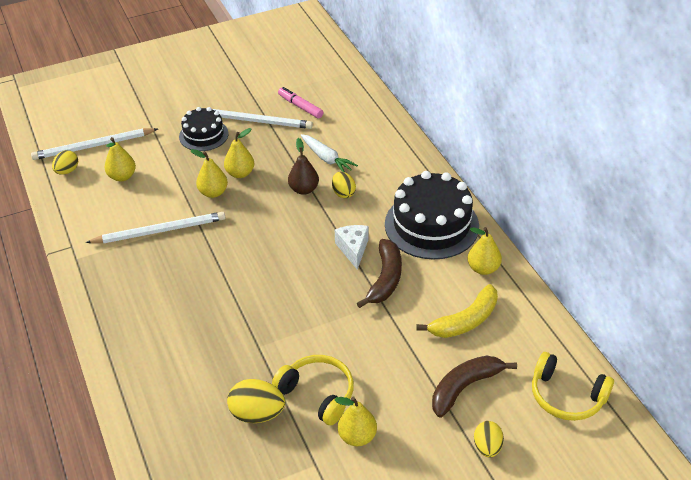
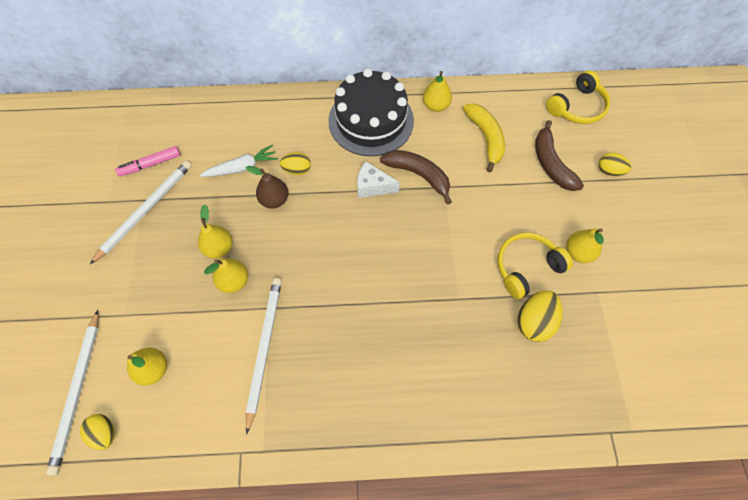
camera: 70 degrees left, 20 degrees up
(203, 135) = (136, 266): black cake -> none

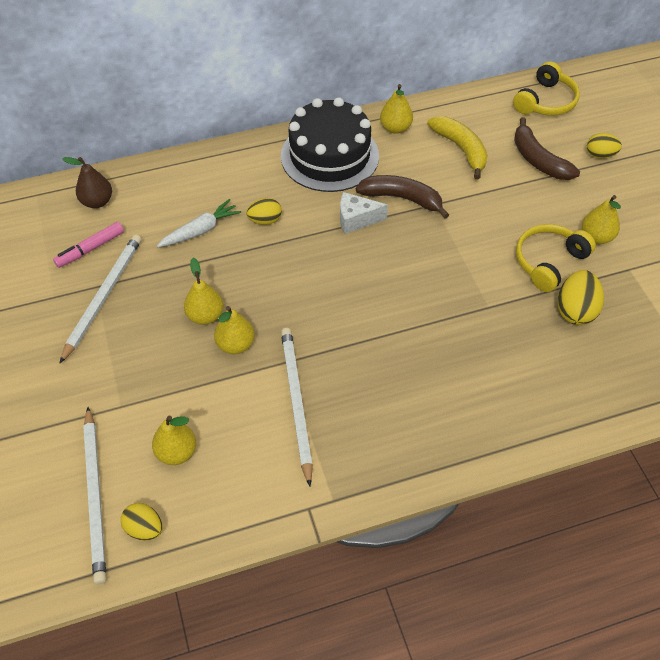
camera: 15 degrees left, 10 degrees down
(274, 200) = (250, 255): brown pear -> brown pear (97, 202)

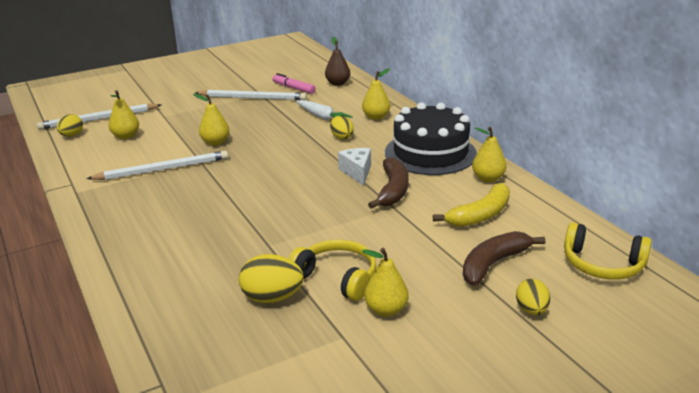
camera: 80 degrees right, 25 degrees down
(205, 315) = (241, 129): yellow pear -> yellow pear (376, 117)

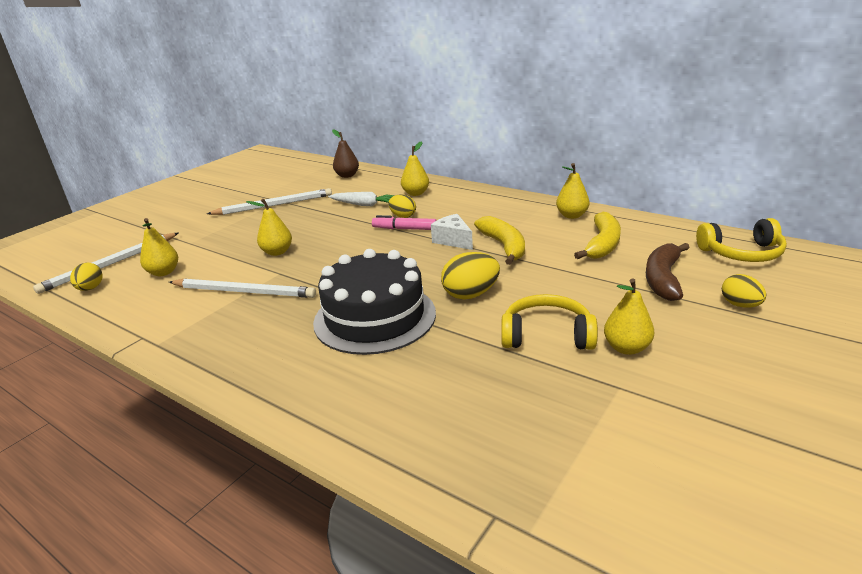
camera: 25 degrees left, 0 degrees up
(163, 169) = (244, 292): white pencil -> white pencil turned 60 degrees clockwise
(272, 298) = (507, 376): yellow egg -> yellow egg (471, 294)
(293, 88) = (308, 188): pink marker -> pink marker (404, 229)
(393, 190) = (504, 246): brown banana -> yellow banana
(430, 153) = (499, 209): black cake -> black cake (375, 317)

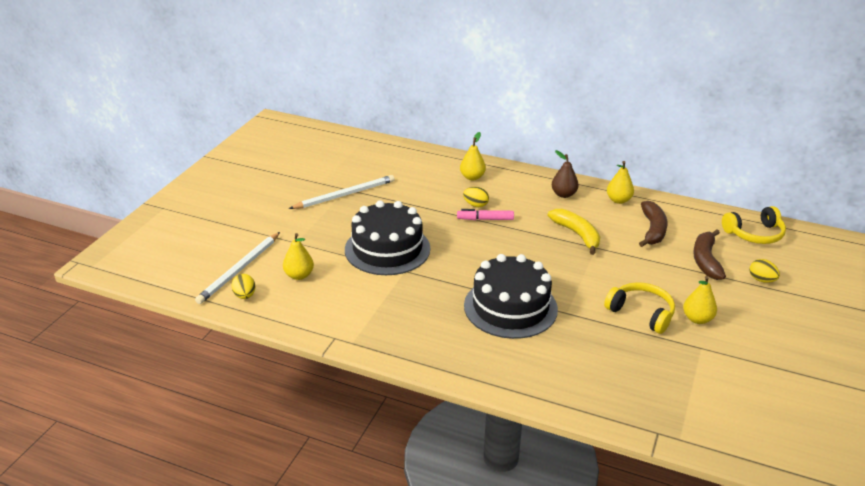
camera: 15 degrees left, 5 degrees up
(244, 292) = (388, 290): white pencil -> none
(277, 252) = (387, 249): yellow pear -> black cake
(347, 175) = (392, 155): brown pear -> brown pear (563, 194)
(364, 205) = (432, 192): white carrot -> none
(453, 240) = (533, 230): white cheese -> none
(471, 294) = (572, 282): yellow egg -> none
(546, 335) = (641, 313): yellow headphones -> yellow headphones turned 45 degrees clockwise
(602, 244) = (653, 230): yellow banana -> brown banana

